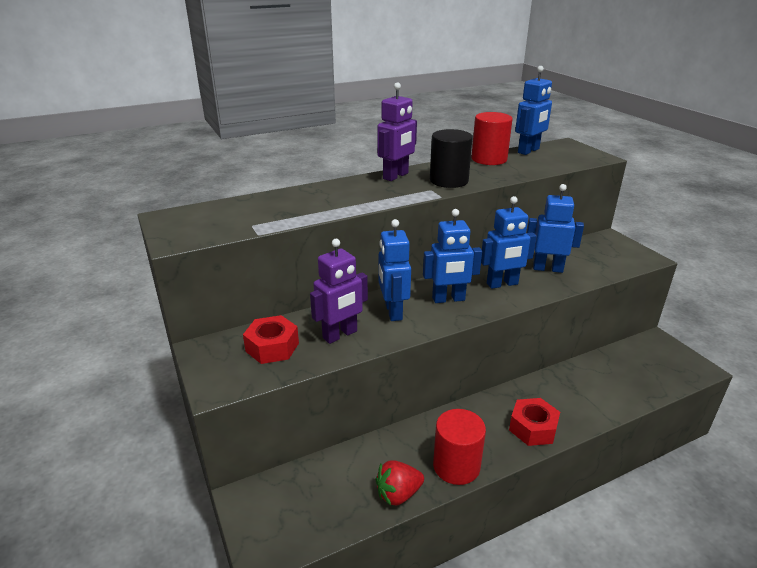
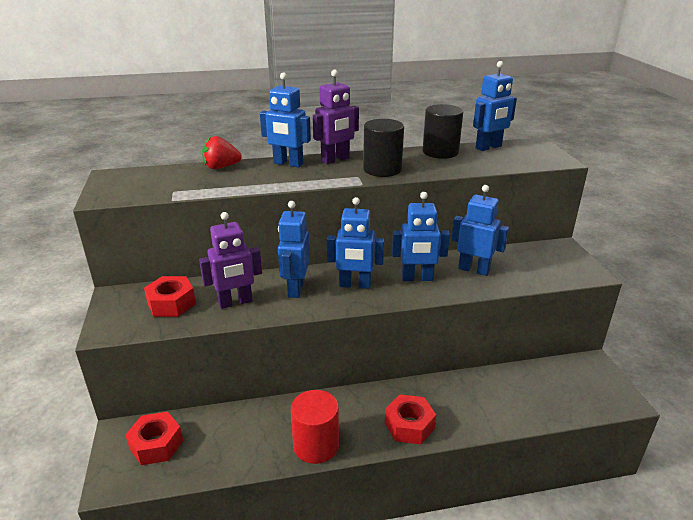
camera: 15 degrees right, 0 degrees up
(292, 501) = (156, 444): none -> red nut
(351, 185) = (288, 164): none -> blue robot
(398, 494) = (249, 459): red strawberry -> red strawberry (221, 167)
(489, 159) = (440, 152): red cylinder -> black cylinder

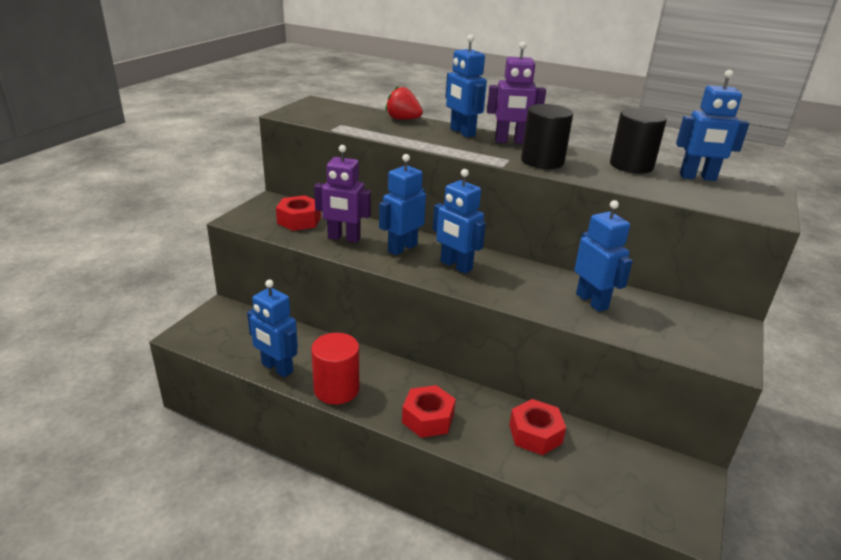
camera: 35 degrees right, 0 degrees up
(156, 444) = (233, 327): red nut -> red nut (535, 434)
(417, 278) = (521, 284): blue robot -> blue robot (277, 368)

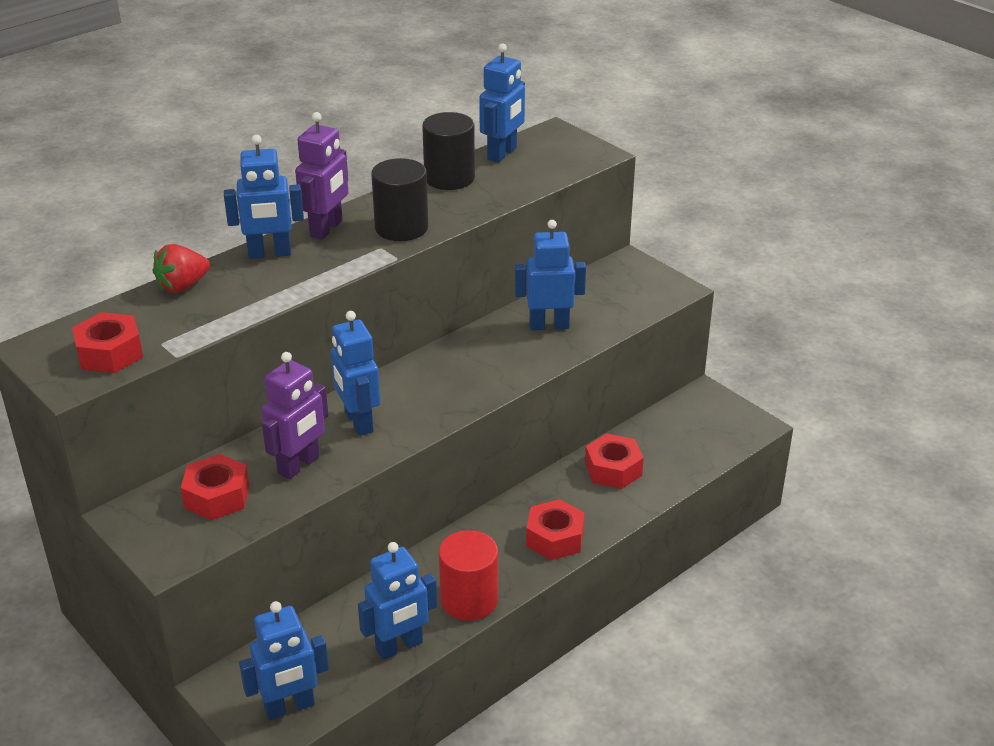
camera: 65 degrees left, 5 degrees up
(321, 116) = (110, 353): none -> red nut
(456, 266) = (426, 392): blue robot -> blue robot (290, 707)

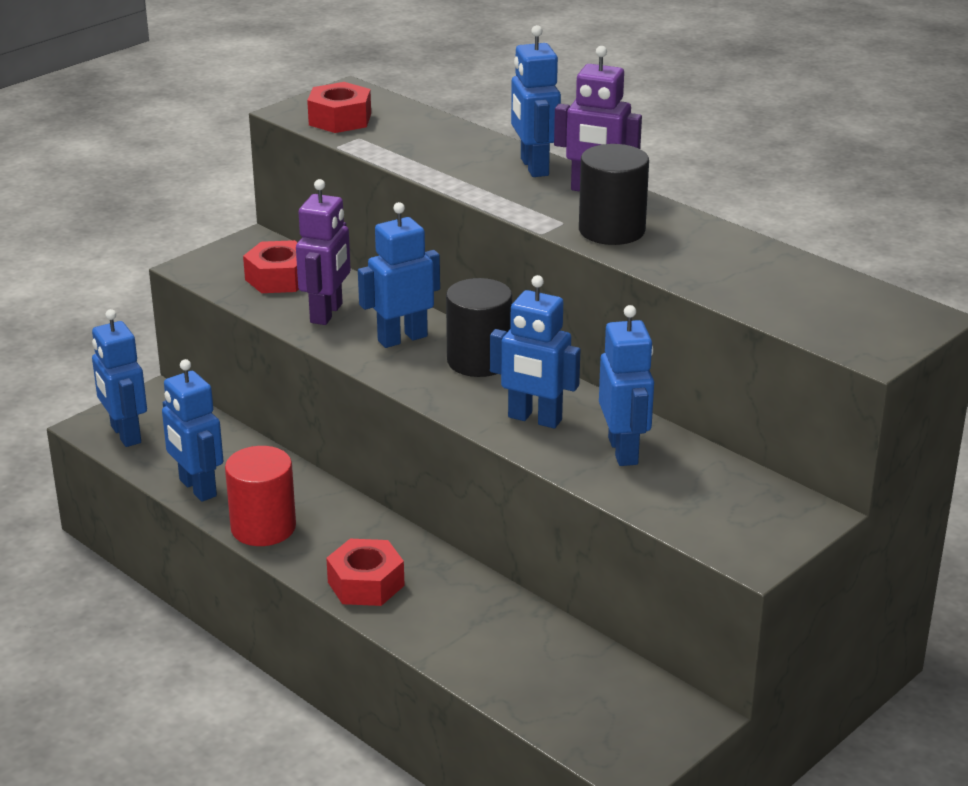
camera: 85 degrees right, 5 degrees down
(182, 286) = (461, 134): red strawberry -> none
(299, 465) = (327, 313): purple robot -> purple robot turned 105 degrees counterclockwise
(449, 178) = (748, 251): black cylinder -> black cylinder (479, 361)
(502, 154) = (835, 282): blue robot -> blue robot (534, 419)
(613, 469) = (502, 628): red nut -> none

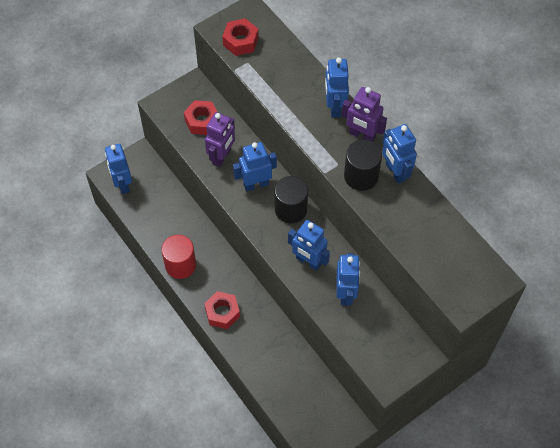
camera: 10 degrees right, 30 degrees up
(197, 488) = (153, 231): blue robot -> blue robot (395, 172)

